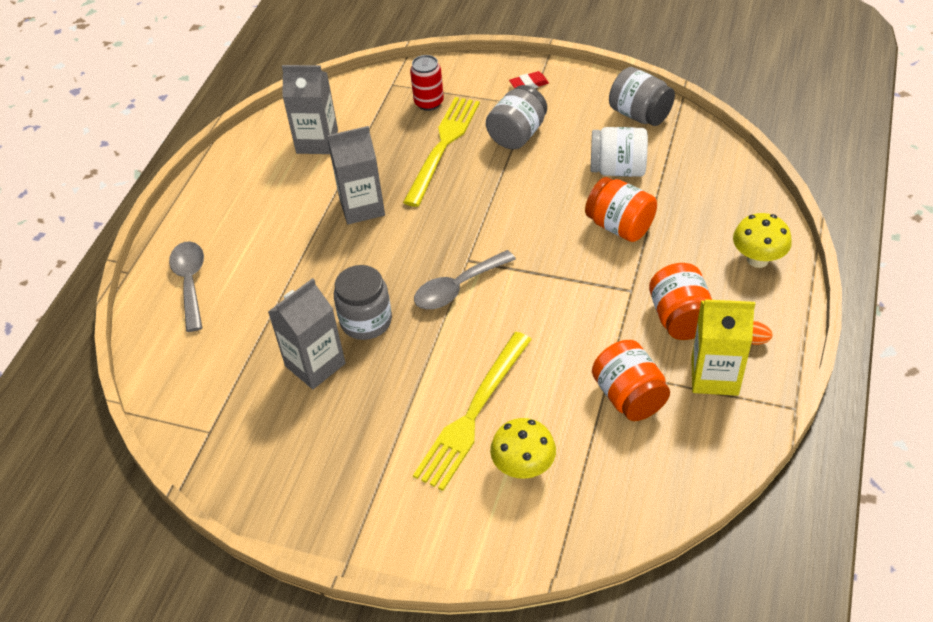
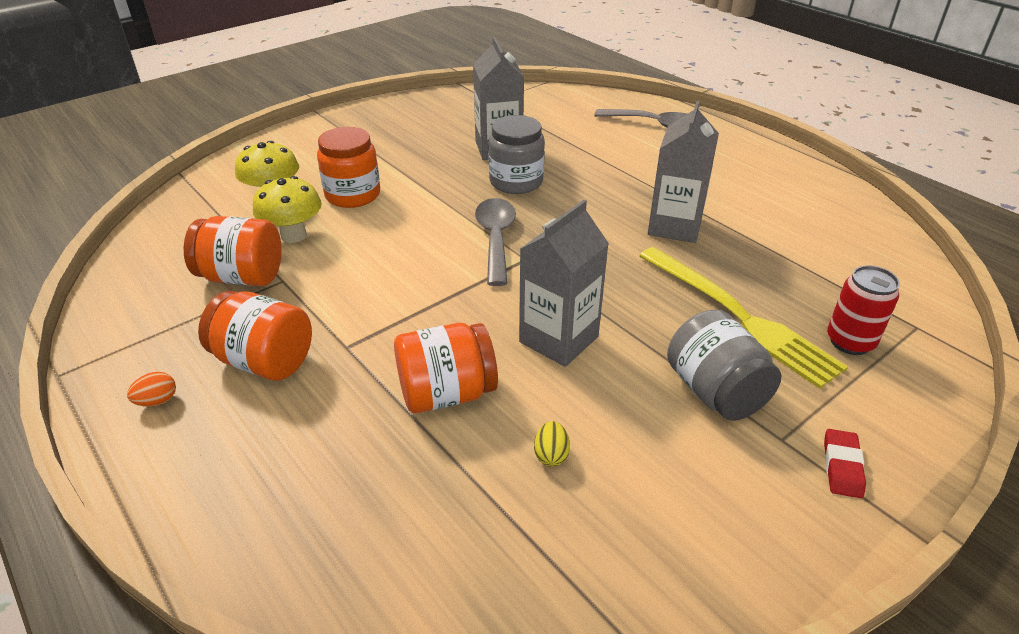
camera: 120 degrees right, 10 degrees down
(317, 141) = (818, 234): grey carton -> grey carton (559, 339)
(473, 413) = (353, 195): yellow fork -> orange jar
(617, 169) = (551, 455): white jar -> yellow egg
(640, 114) = (659, 568): grey jar -> none
(714, 376) = (173, 342): yellow carton -> none
(757, 259) = (236, 493): yellow mushroom -> yellow mushroom (293, 235)

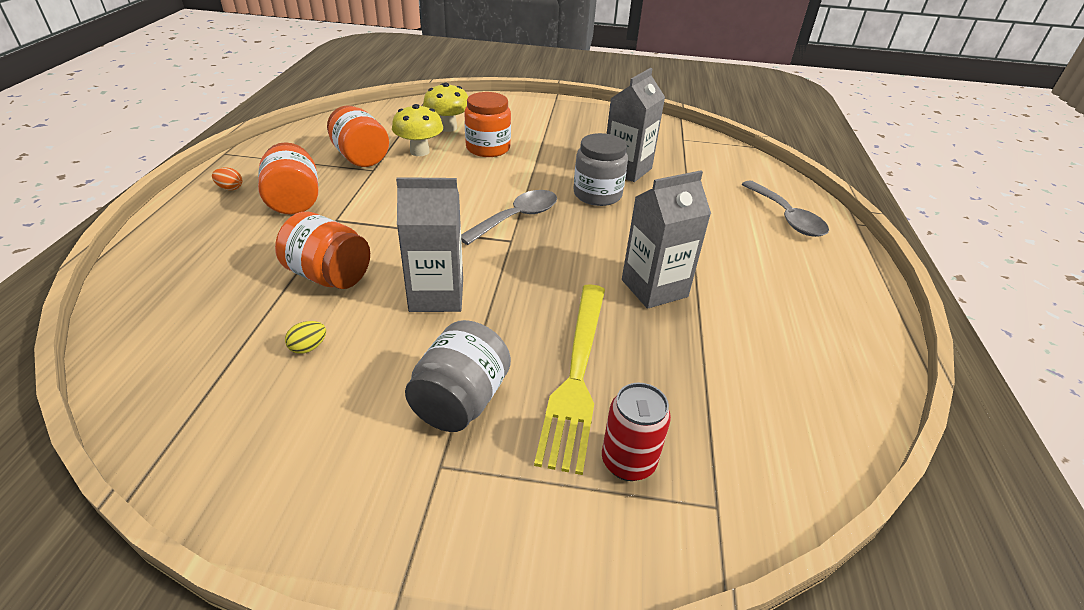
camera: 45 degrees right, 0 degrees up
(842, 466) = (440, 522): red eraser -> none

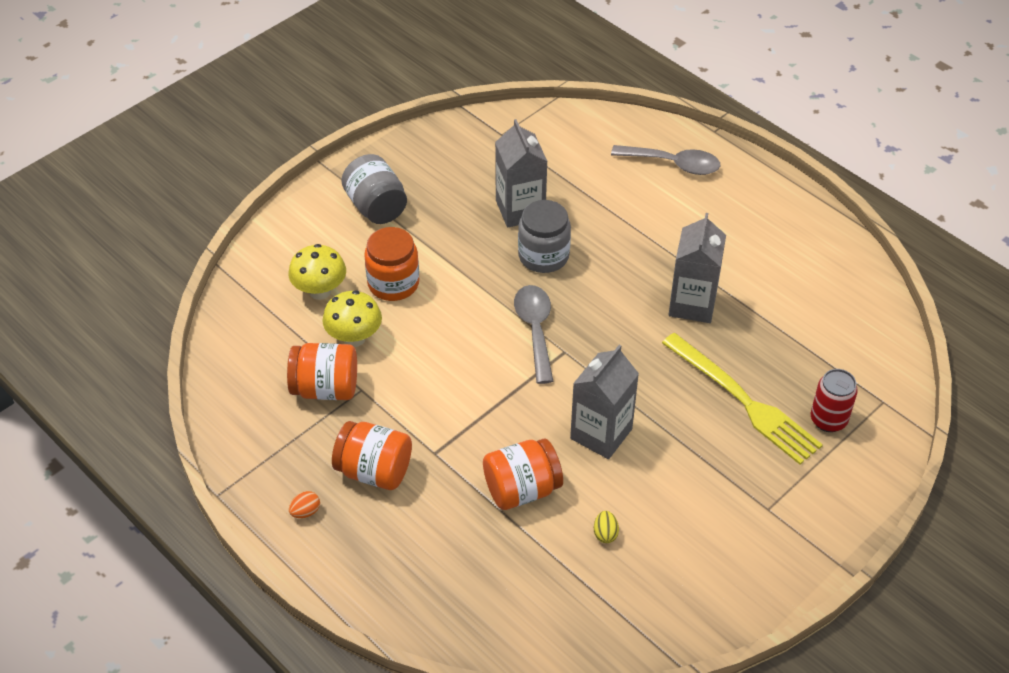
camera: 50 degrees left, 10 degrees up
(460, 401) = (722, 473): grey jar -> grey jar (376, 207)

